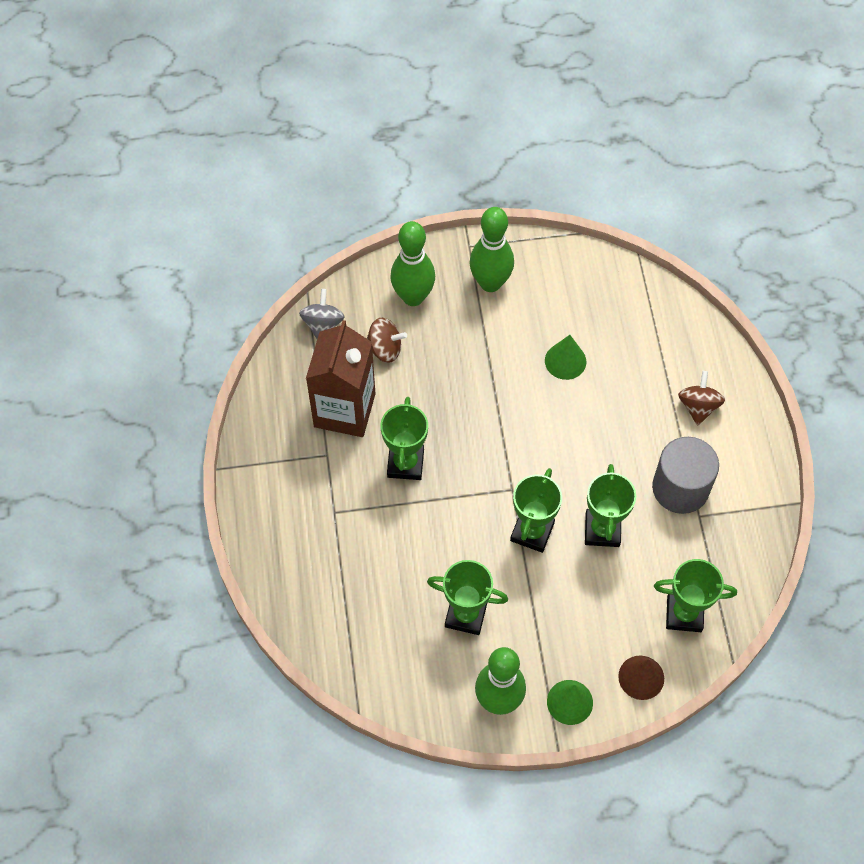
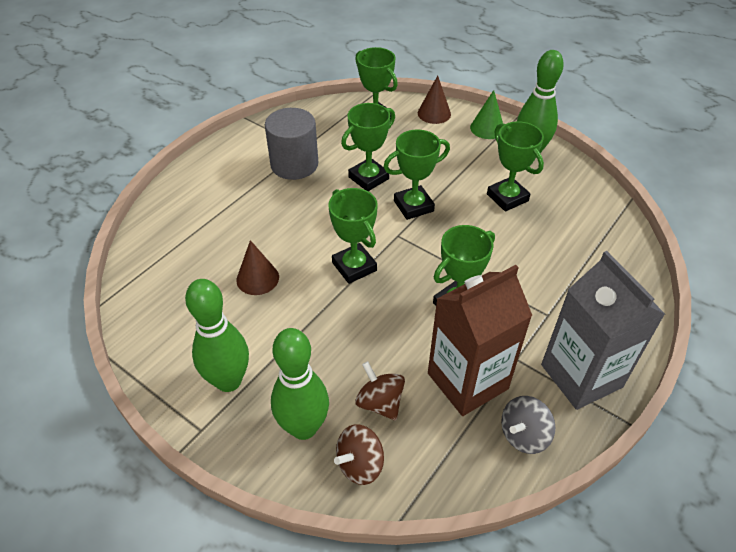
camera: 135 degrees left, 15 degrees down
(273, 478) = (581, 376): none -> grey carton
(323, 324) = (413, 476): grey spinning top -> grey spinning top (524, 435)
(511, 431) = (354, 266): none -> green trophy
(565, 361) = (257, 278): green cone -> brown cone
(698, 406) = (220, 191): brown spinning top -> brown spinning top (360, 464)

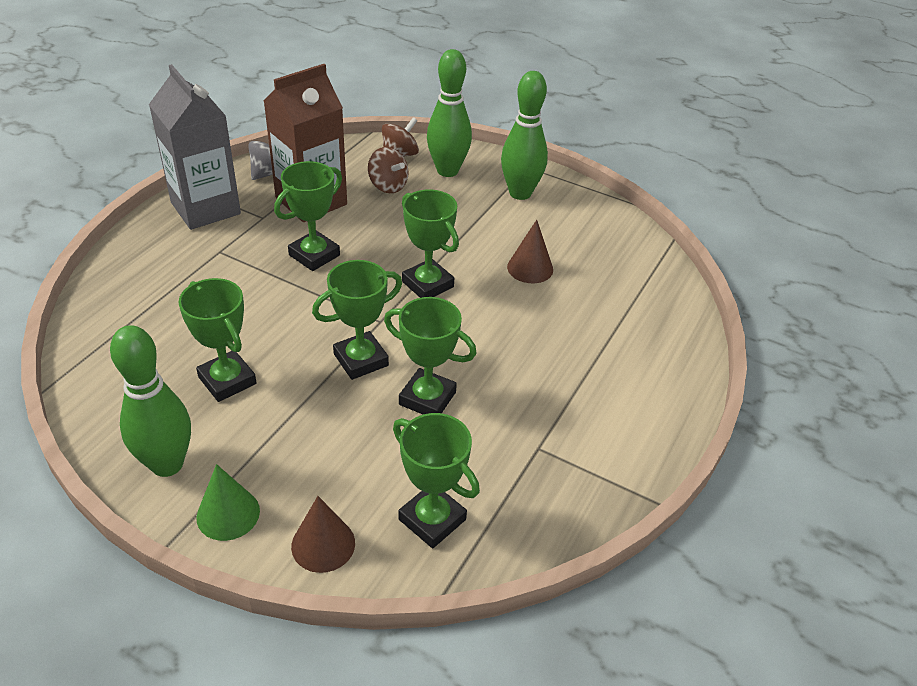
camera: 170 degrees right, 5 degrees down
(294, 164) = (542, 414): grey cylinder -> none
(368, 178) = (427, 398): green trophy -> green trophy turned 75 degrees clockwise

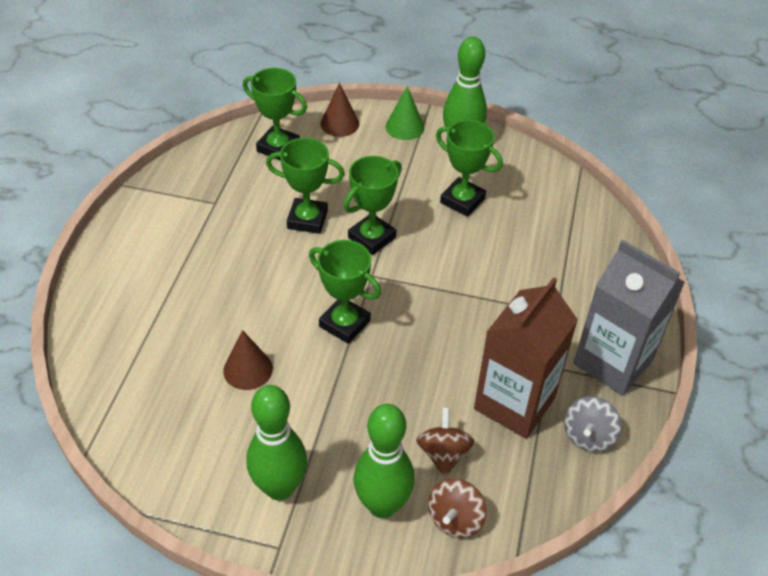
camera: 165 degrees right, 5 degrees up
(314, 255) = (468, 330): green trophy -> none
(388, 186) = (443, 454): brown spinning top -> brown spinning top turned 60 degrees clockwise

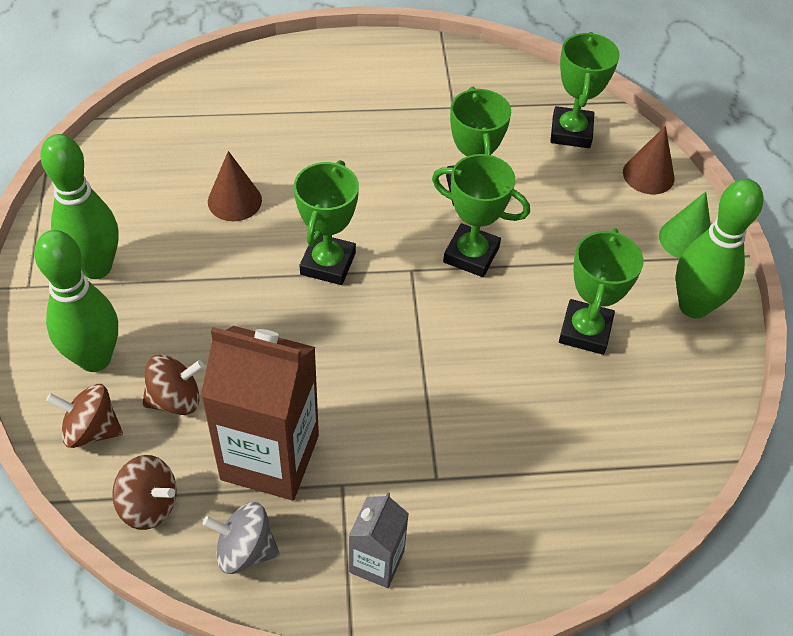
camera: 70 degrees right, 5 degrees up
(536, 490) = (149, 505): none -> brown spinning top
(613, 362) = (376, 561): grey carton -> grey carton, size x0.52

